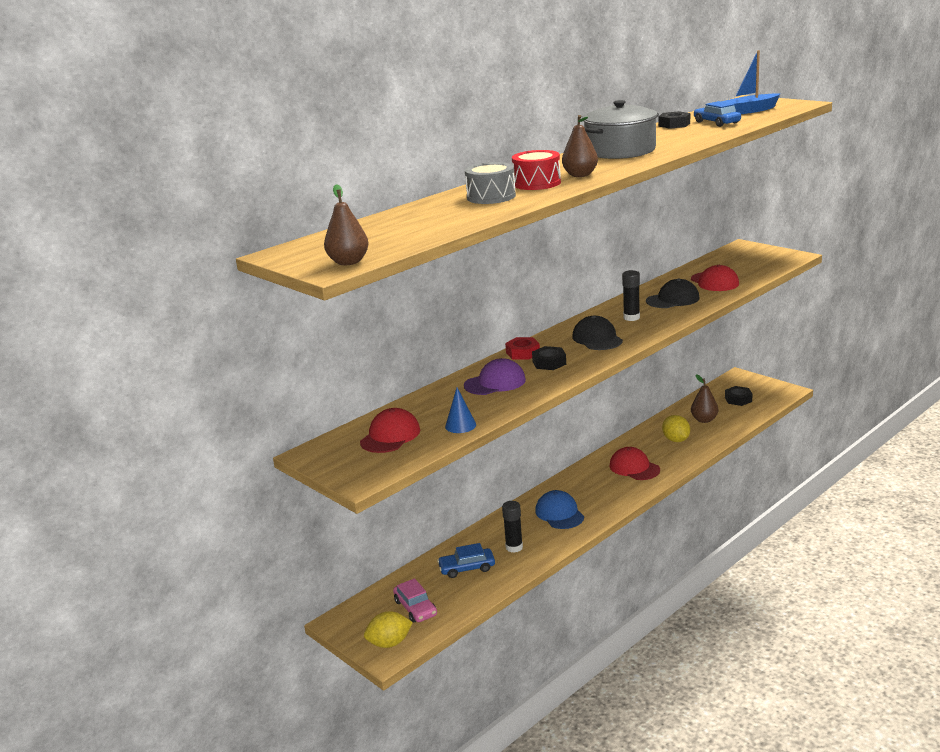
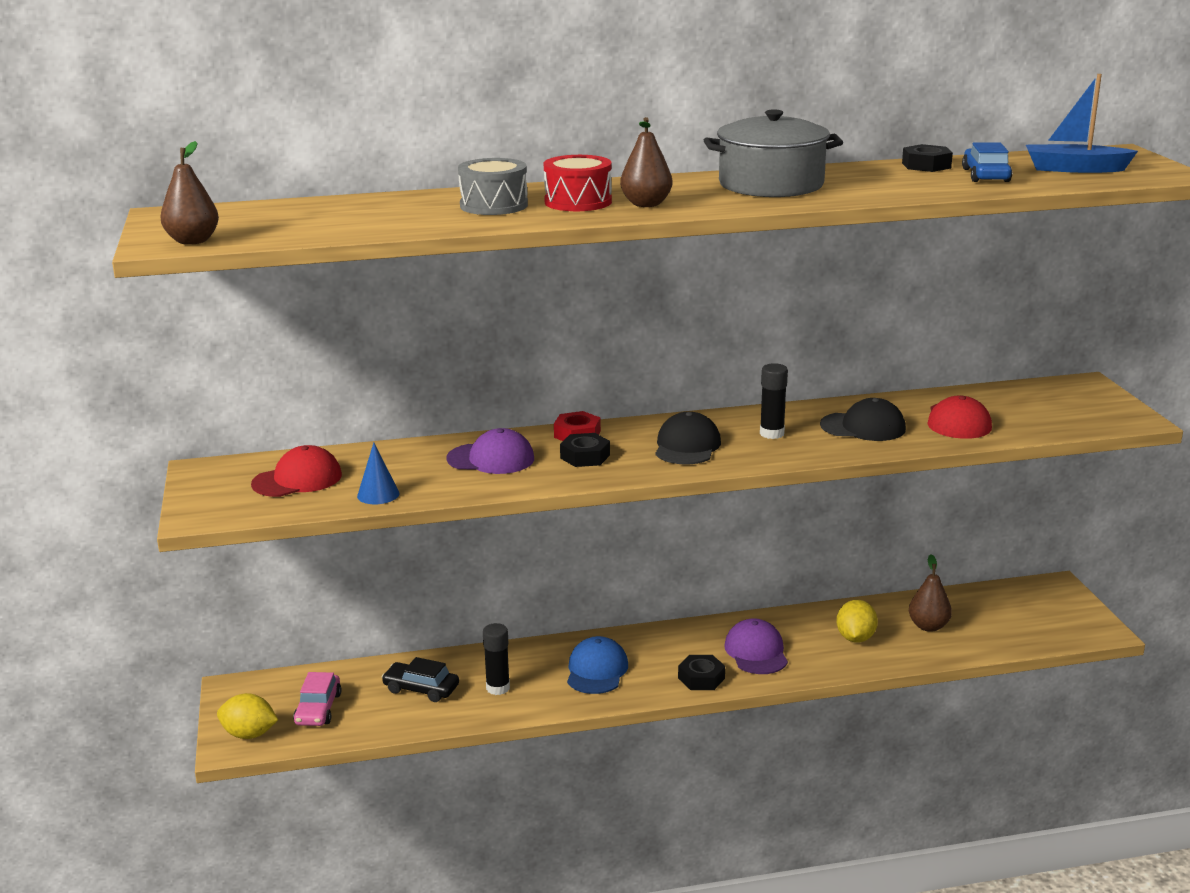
camera: 30 degrees right, 0 degrees up
(467, 568) = (421, 689): blue car -> black car
(634, 468) = (756, 652): red cap -> purple cap
(738, 399) = (1013, 617): black nut -> black nut (701, 678)

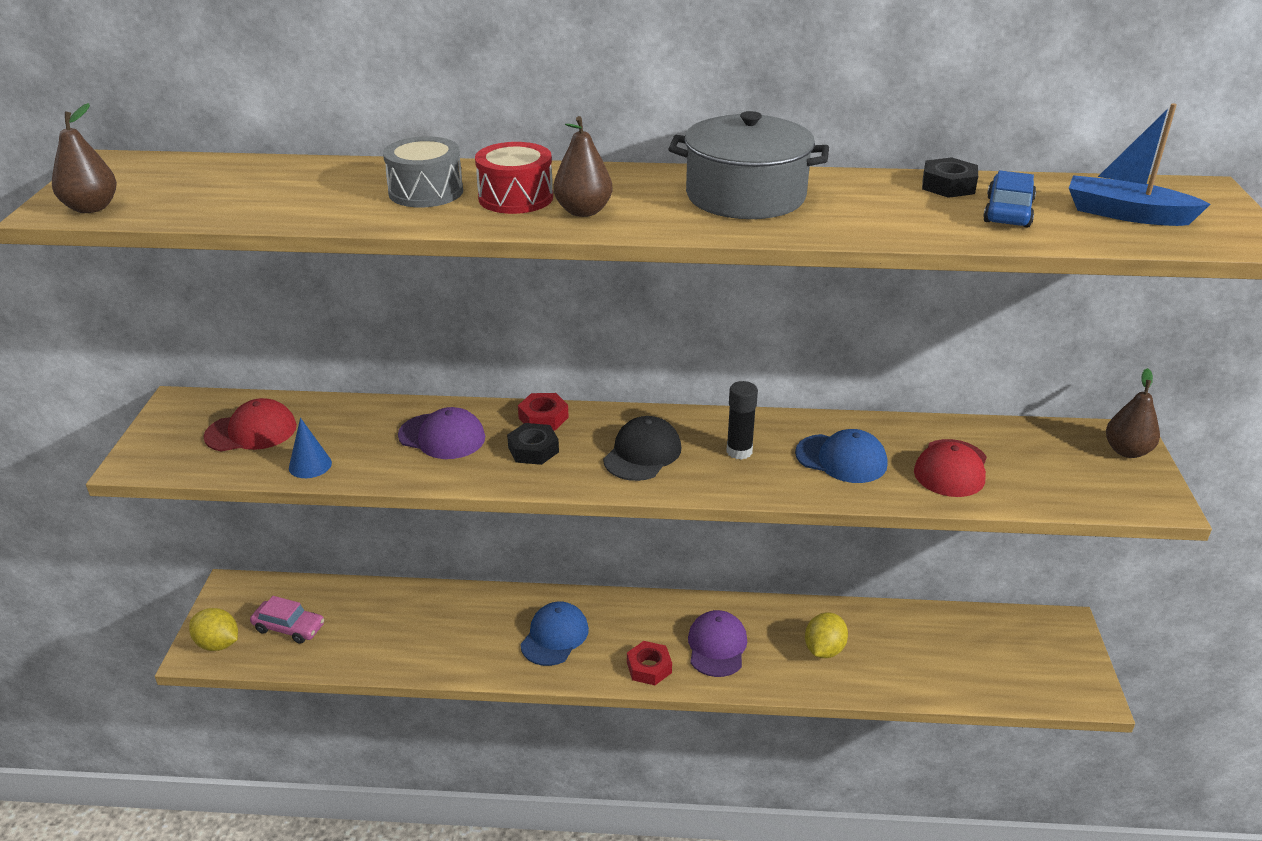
camera: 15 degrees right, 10 degrees up
(318, 709) = (289, 627): pink car -> pink car turned 90 degrees counterclockwise
(421, 689) = (387, 624): black car -> none
(498, 688) = (455, 638): black glue stick -> none
(701, 678) = (649, 668): black nut -> red nut
(863, 427) = (841, 459): black cap -> blue cap
(928, 626) = (906, 650): brown pear -> brown pear (1127, 451)

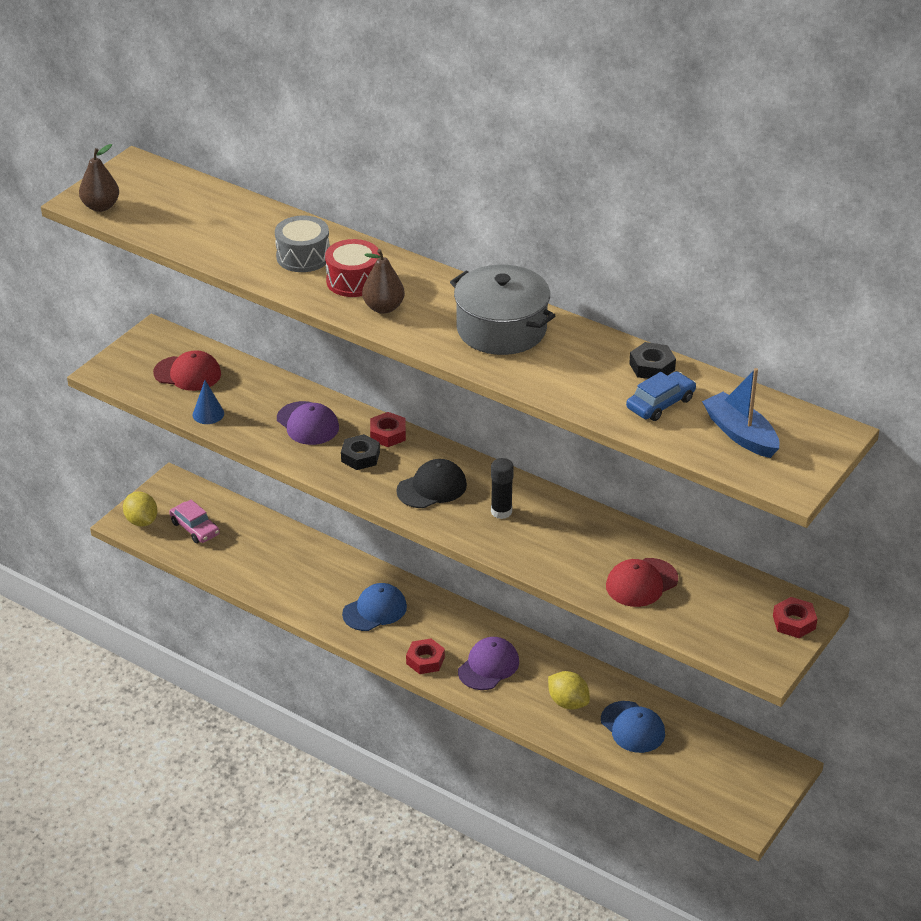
camera: 30 degrees right, 5 degrees up
(824, 650) = (568, 702): yellow lemon -> yellow lemon turned 75 degrees clockwise
(841, 459) = (569, 545): blue cap -> blue cap (632, 727)
(1127, 451) = (794, 622): brown pear -> red nut

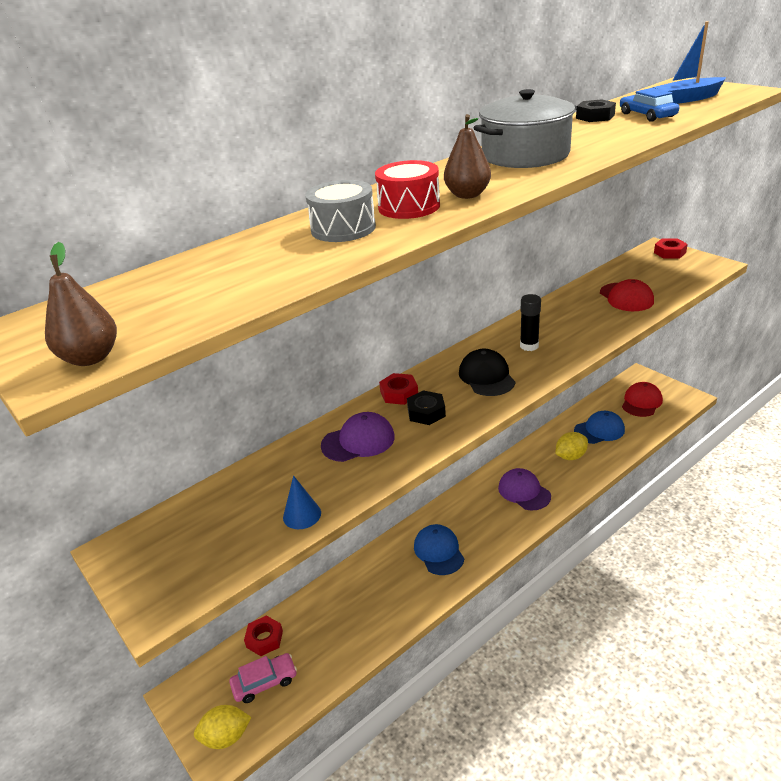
camera: 70 degrees left, 5 degrees down
(187, 373) = (215, 526): red cap -> red cap (641, 402)
(425, 660) = (509, 528): red nut -> red nut (264, 639)

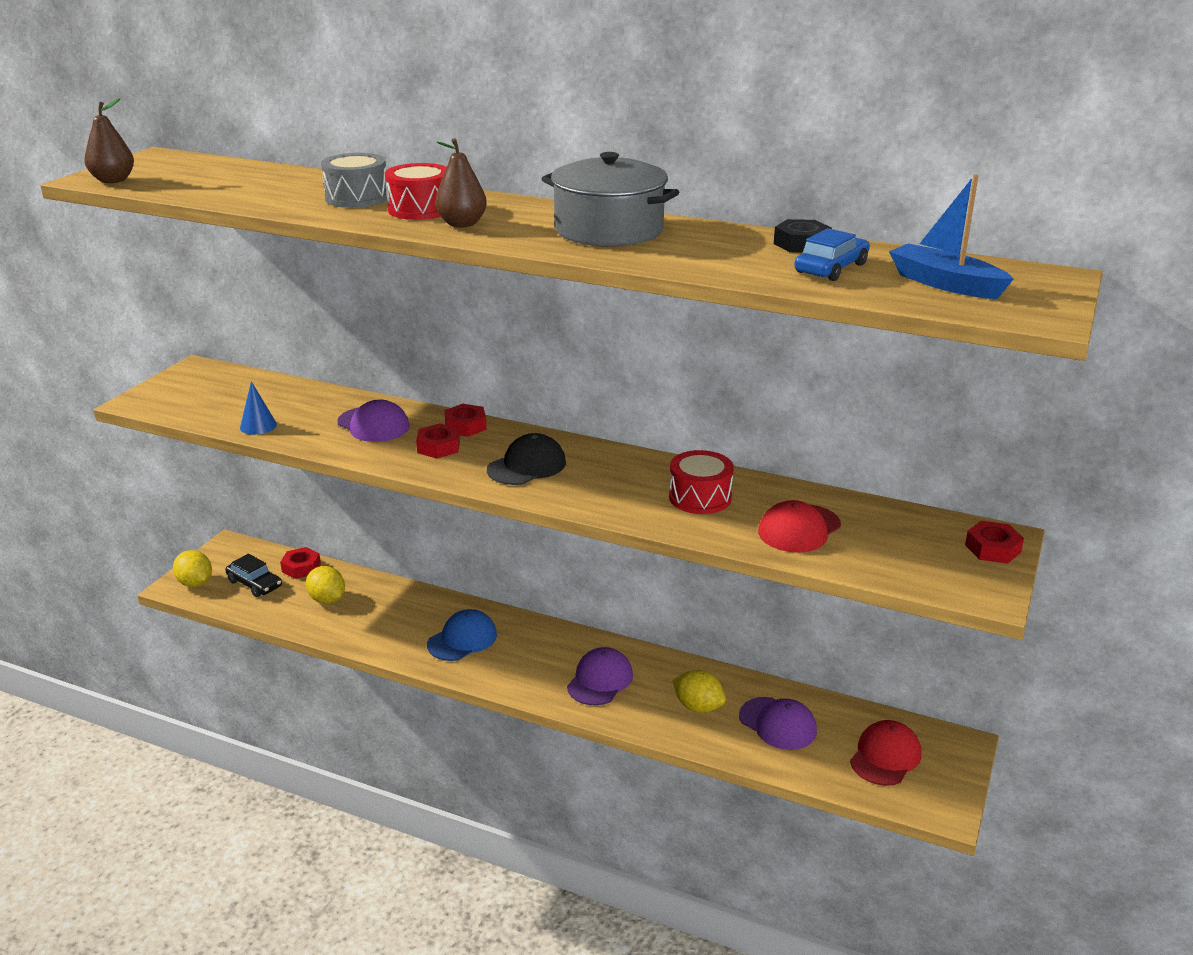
camera: 60 degrees right, 5 degrees down
(264, 682) = (255, 584): pink car -> black car
(329, 628) = (327, 599): none -> yellow lemon
(426, 412) = (438, 447): black nut -> red nut
(529, 346) = (612, 480): black glue stick -> none
(571, 320) = (700, 497): none -> red drum
(599, 430) = (778, 723): blue cap -> purple cap
(641, 402) = (885, 756): red cap -> red cap turned 60 degrees counterclockwise

